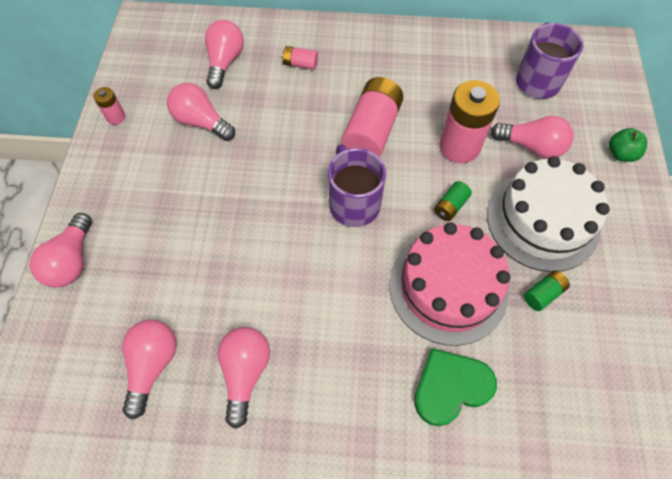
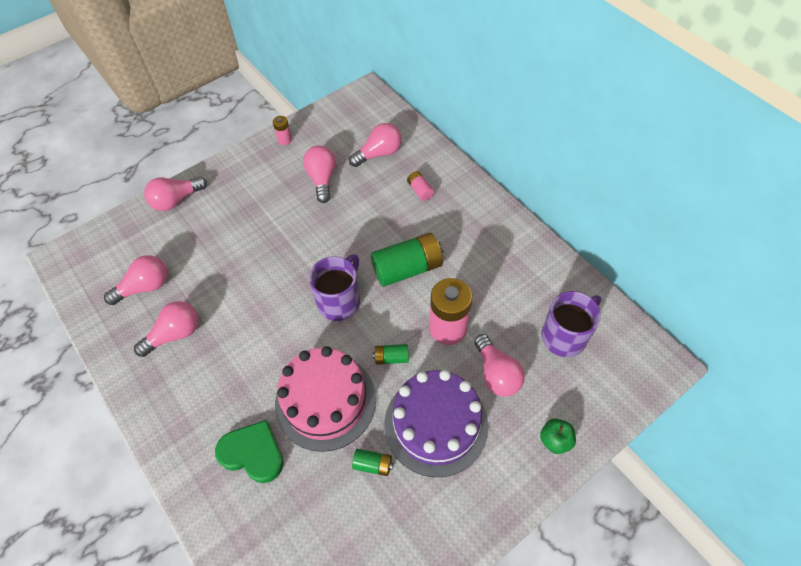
camera: 50 degrees right, 5 degrees down
(372, 131) = (407, 268): pink battery -> green battery
(542, 220) = (436, 424): white cake -> purple cake

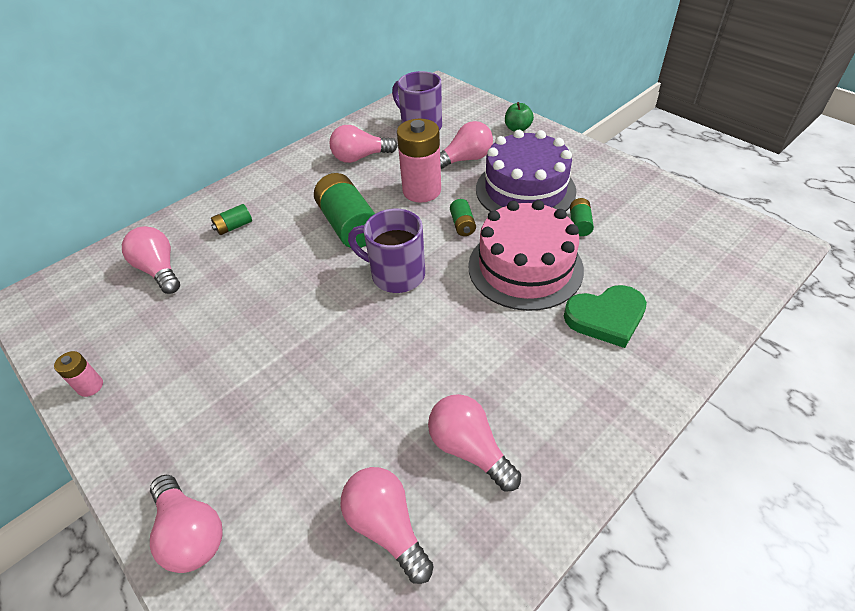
camera: 95 degrees left, 10 degrees down
(253, 453) = (606, 317): green heart -> green heart turned 120 degrees counterclockwise
(322, 179) = (191, 323): pink light bulb -> pink light bulb (360, 157)
(420, 190) = (234, 227): pink battery -> green battery

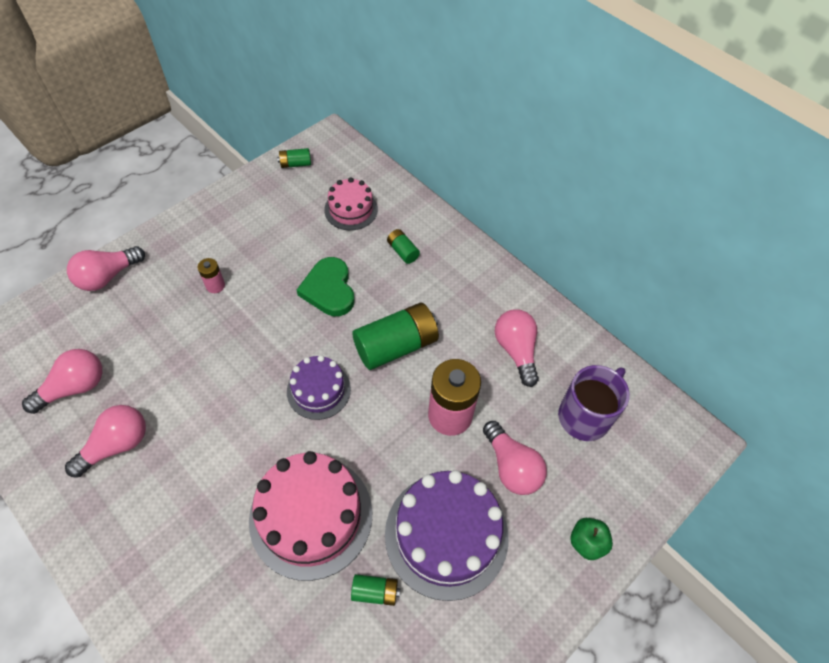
camera: 85 degrees right, 10 degrees up
(90, 386) = (237, 197): pink battery -> pink battery (215, 285)
(159, 270) = (351, 209): pink light bulb -> pink cake
(396, 275) = (318, 390): purple mug -> purple cake
(462, 225) = (386, 456): green battery -> green battery (295, 164)
(606, 317) = (226, 590): green heart -> green heart (329, 289)

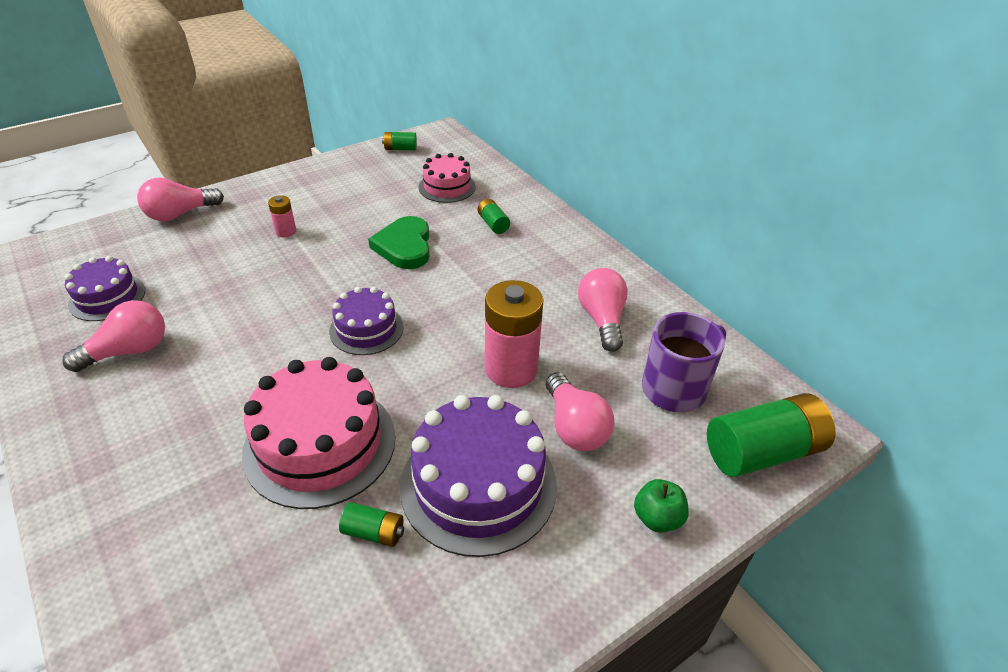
camera: 10 degrees right, 15 degrees down
(75, 387) = (107, 297): pink light bulb -> purple cake
(396, 346) = (465, 300): green battery -> green battery (762, 452)

